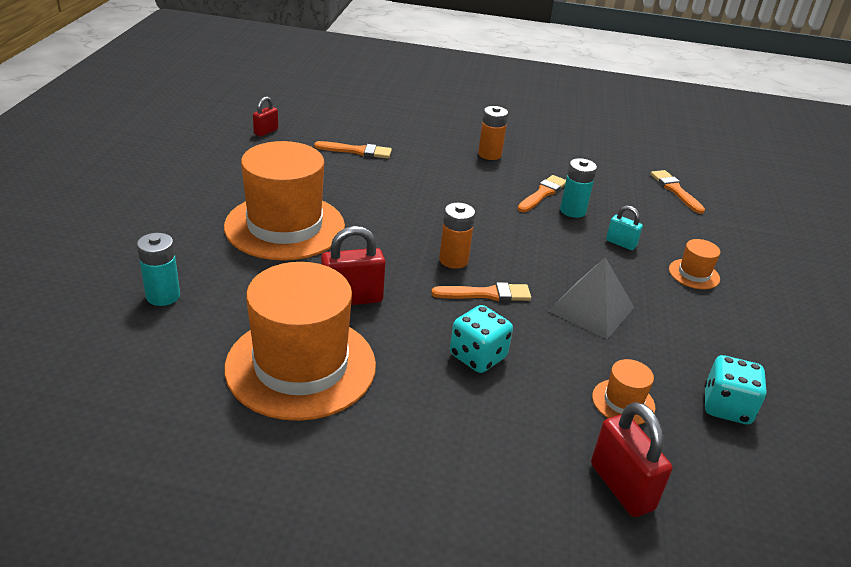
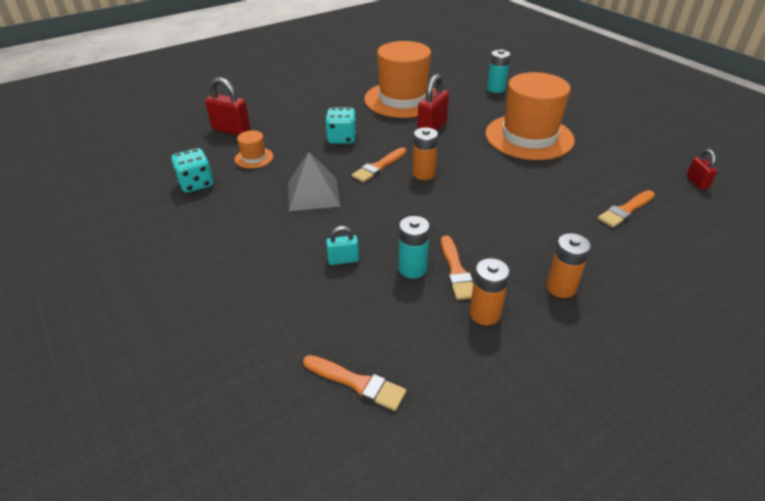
camera: 140 degrees right, 5 degrees up
(558, 171) = (484, 314): none -> orange battery
(694, 274) = (265, 267): orange hat -> none

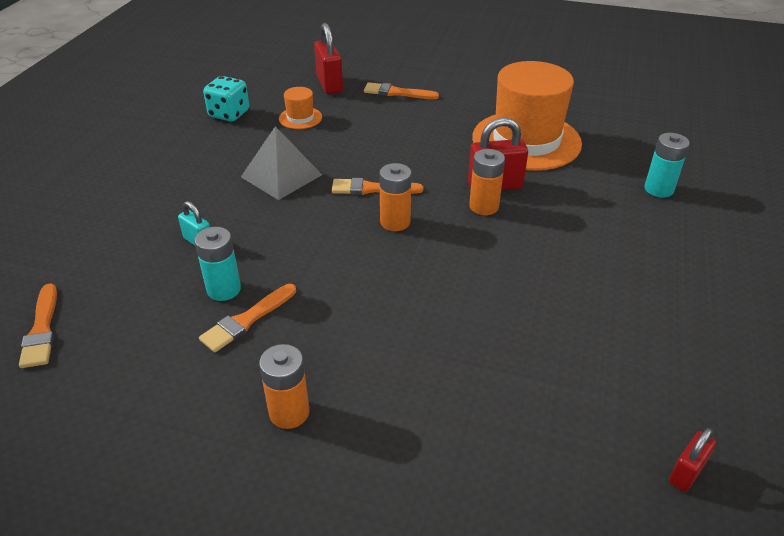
camera: 50 degrees right, 0 degrees up
(342, 138) = (394, 144): turquoise dice -> none
(484, 314) = (195, 370): orange battery -> orange battery (484, 206)
(529, 137) = (580, 263): orange hat -> none
(625, 210) = (514, 416): orange brush -> orange brush (397, 93)

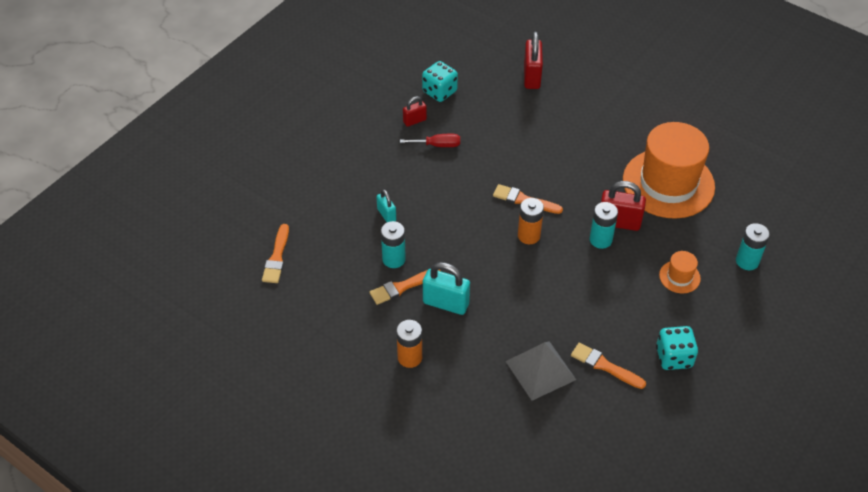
camera: 20 degrees right, 10 degrees up
(244, 160) = (438, 145): none -> red screwdriver
(281, 176) = (461, 169): grey pyramid -> grey pyramid (540, 370)
(300, 118) = (494, 111): orange hat -> orange hat (679, 277)
(317, 324) = (446, 303): none -> turquoise padlock
(397, 93) = (585, 101): orange brush -> orange brush (604, 366)
(484, 206) = (600, 240): orange battery -> turquoise battery
(651, 308) = (674, 357): none -> turquoise dice
(686, 473) = (625, 465): red padlock -> red padlock (414, 121)

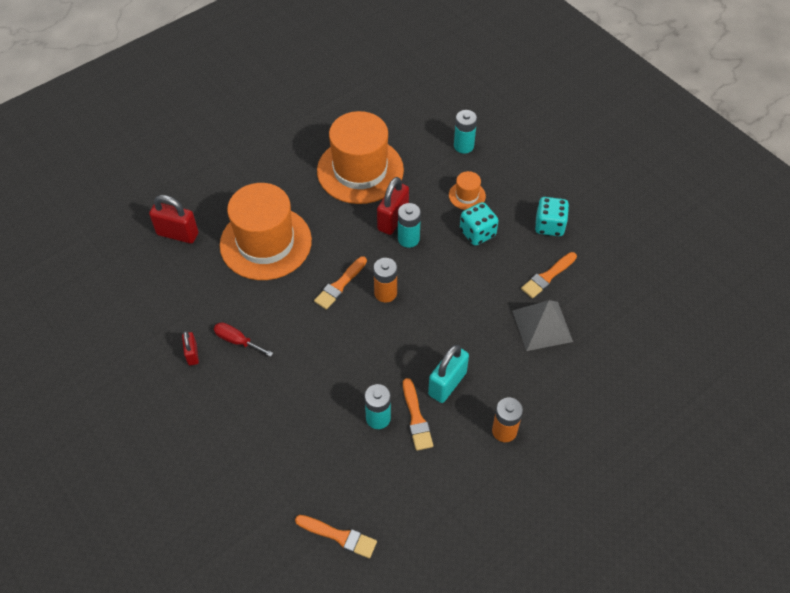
camera: 75 degrees left, 5 degrees up
(386, 215) = (316, 412): turquoise padlock -> none
(438, 145) = (237, 341): red screwdriver -> red screwdriver turned 75 degrees counterclockwise
(439, 92) = (160, 320): turquoise dice -> turquoise dice (477, 233)
(548, 136) = (265, 243): none -> orange hat

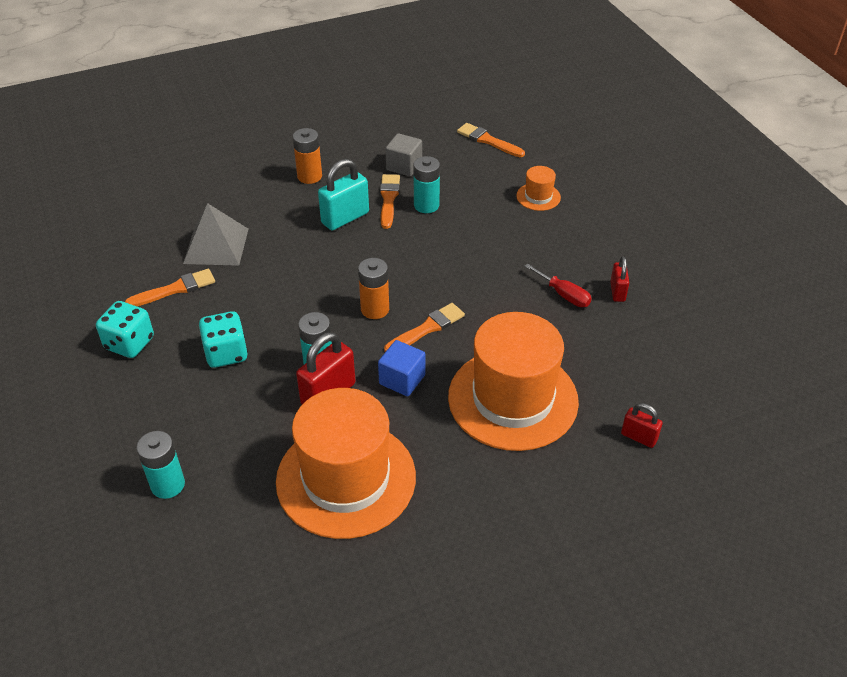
camera: 165 degrees left, 10 degrees down
(177, 234) = (638, 437): red padlock -> red padlock, size x0.58
(346, 240) = (402, 379): none -> blue cube
(417, 469) = (404, 166): none -> grey cube
(467, 195) = (210, 405): orange hat -> orange hat (538, 197)

